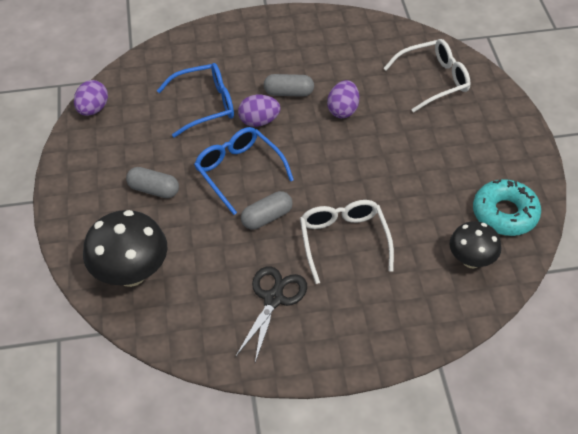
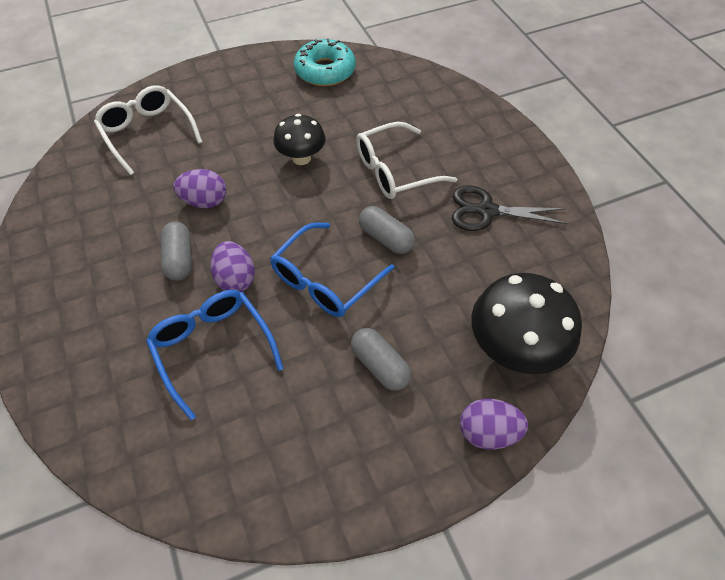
camera: 105 degrees left, 5 degrees up
(93, 109) = (241, 508): purple egg -> purple egg (488, 432)
(153, 190) = (380, 365): grey capsule -> grey capsule turned 45 degrees counterclockwise
(471, 260) = (385, 86): black mushroom -> black mushroom (301, 158)

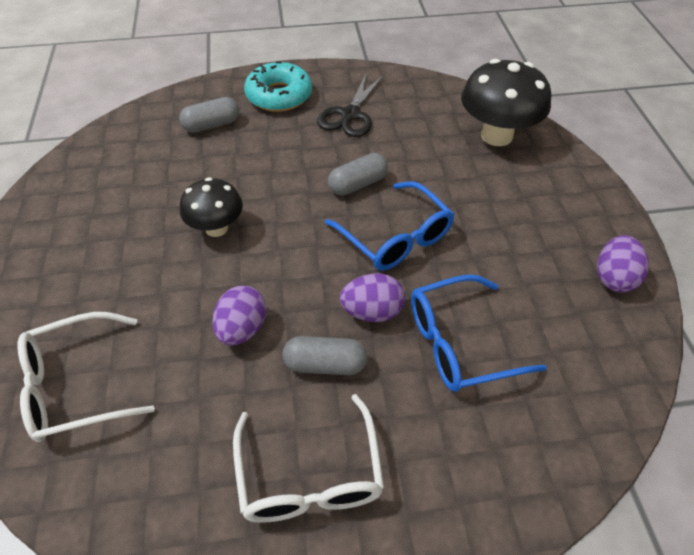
camera: 75 degrees left, 5 degrees down
(325, 71) = (82, 184): turquoise donut -> turquoise donut (279, 95)
(380, 365) = (500, 217): grey capsule -> grey capsule (212, 125)
(395, 171) = (273, 160): white glasses -> white glasses (309, 475)
(488, 432) = (568, 167): purple egg -> purple egg (614, 278)

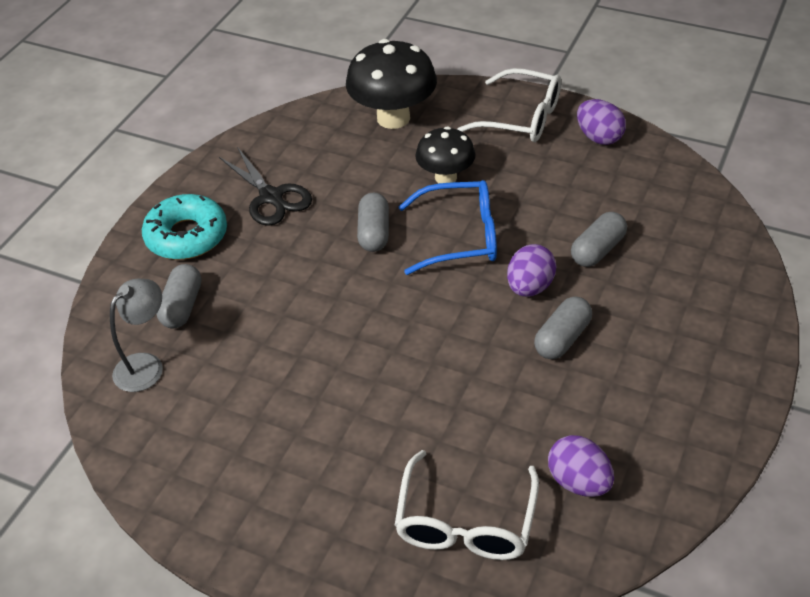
camera: 55 degrees left, 5 degrees down
(149, 135) = (146, 365): none -> grey lamp
(216, 228) = (345, 355): black mushroom -> black mushroom (445, 177)
(242, 329) = (486, 379): purple egg -> purple egg (578, 482)
(309, 475) = (657, 388): white glasses -> white glasses (521, 118)
(459, 343) = (597, 250): blue glasses -> grey capsule

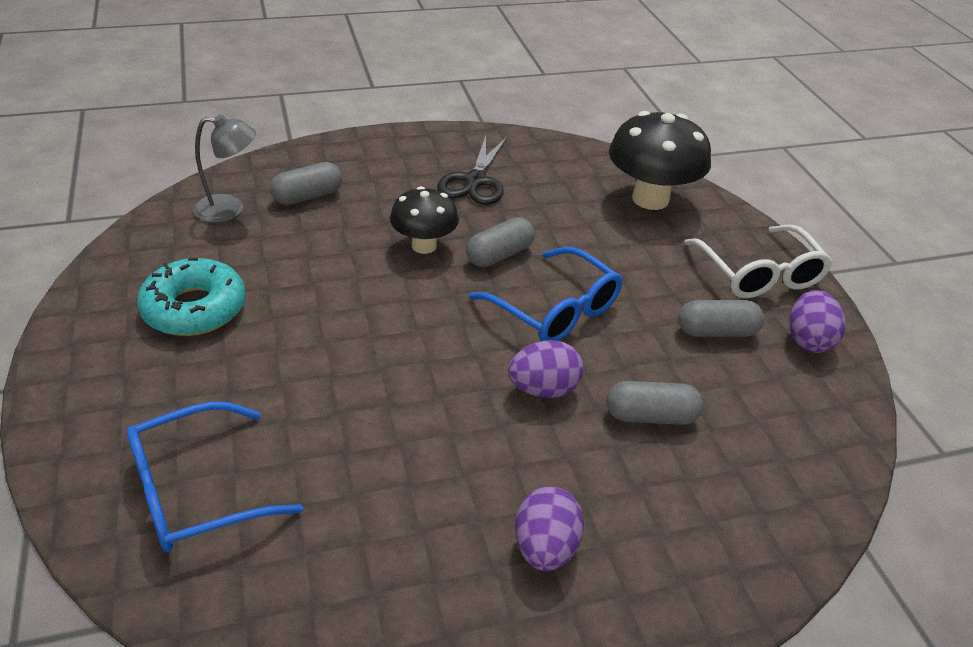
camera: 45 degrees right, 5 degrees down
(187, 236) = (384, 162): turquoise donut -> turquoise donut (194, 308)
(445, 177) = (618, 264): black mushroom -> black mushroom (424, 246)
(465, 522) = (196, 491): white glasses -> blue glasses
(562, 338) = (499, 448): grey capsule -> grey capsule (716, 332)
(578, 482) = (313, 559): purple egg -> purple egg (545, 548)

